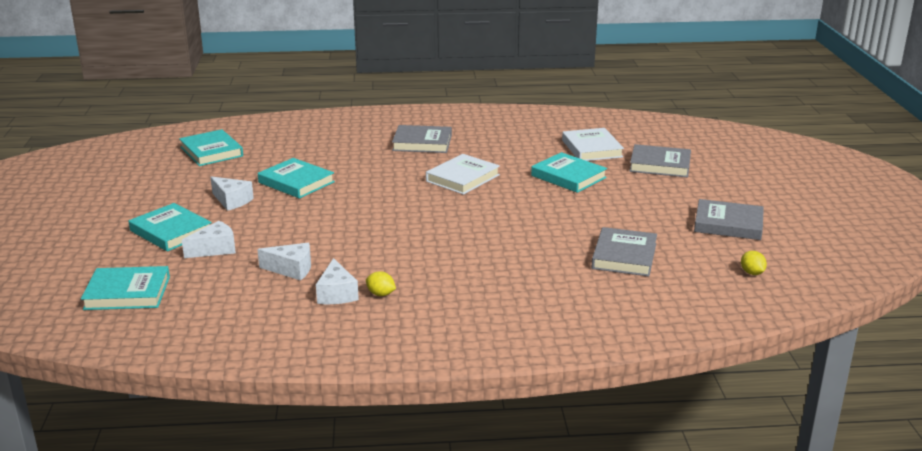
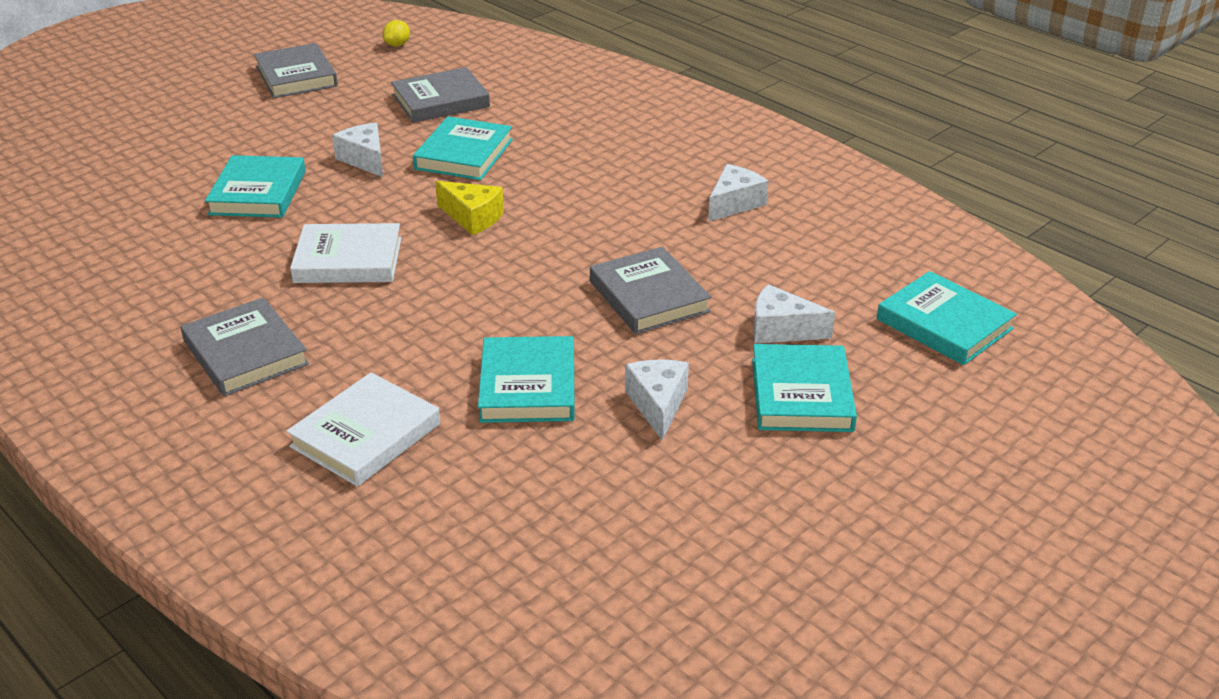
camera: 130 degrees left, 10 degrees up
(211, 152) = (527, 563): turquoise book -> turquoise book (464, 154)
(291, 269) = (736, 253): white cheese -> white cheese (365, 159)
(381, 294) = (696, 182): yellow lemon -> none
(454, 216) = (472, 218): none -> yellow cheese
(592, 148) = (132, 210): white book -> white book (366, 435)
(660, 165) = (152, 151): grey book -> grey book (649, 296)

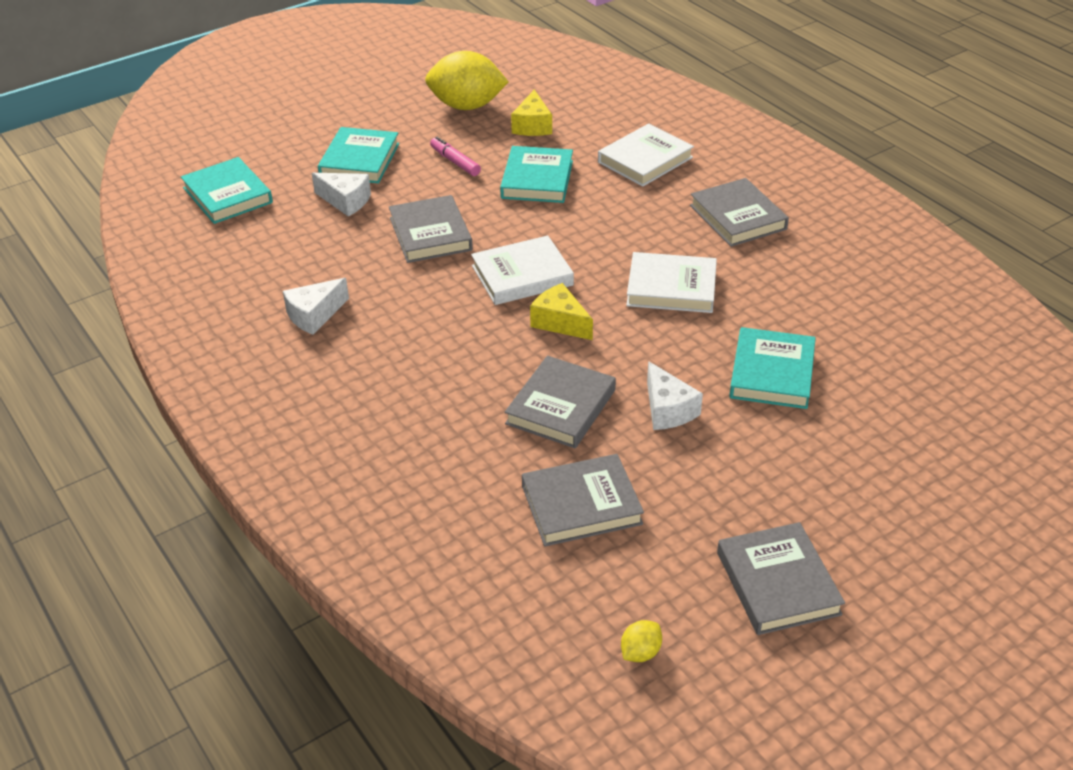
camera: 170 degrees left, 5 degrees up
(464, 154) = (561, 407): turquoise book -> grey book
(522, 259) = (522, 275): none -> white book
(554, 488) = (532, 125): none -> yellow cheese
(658, 405) = (455, 162): white cheese -> pink marker
(680, 522) = (467, 106): none -> yellow lemon

